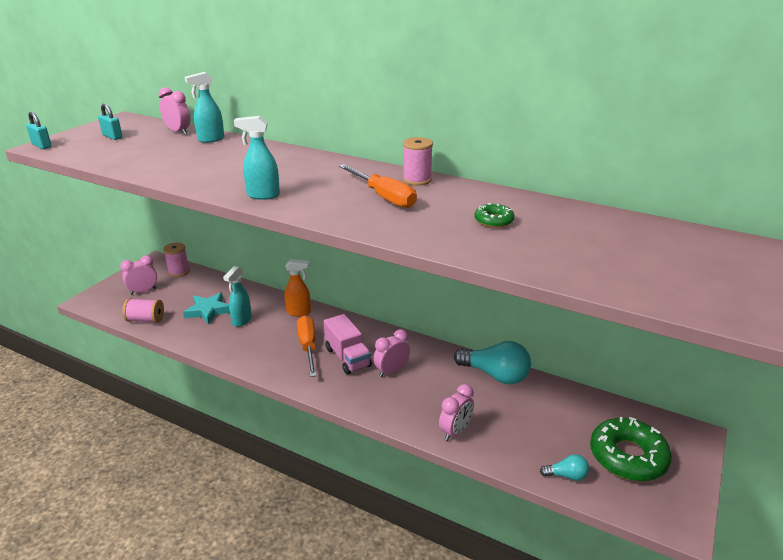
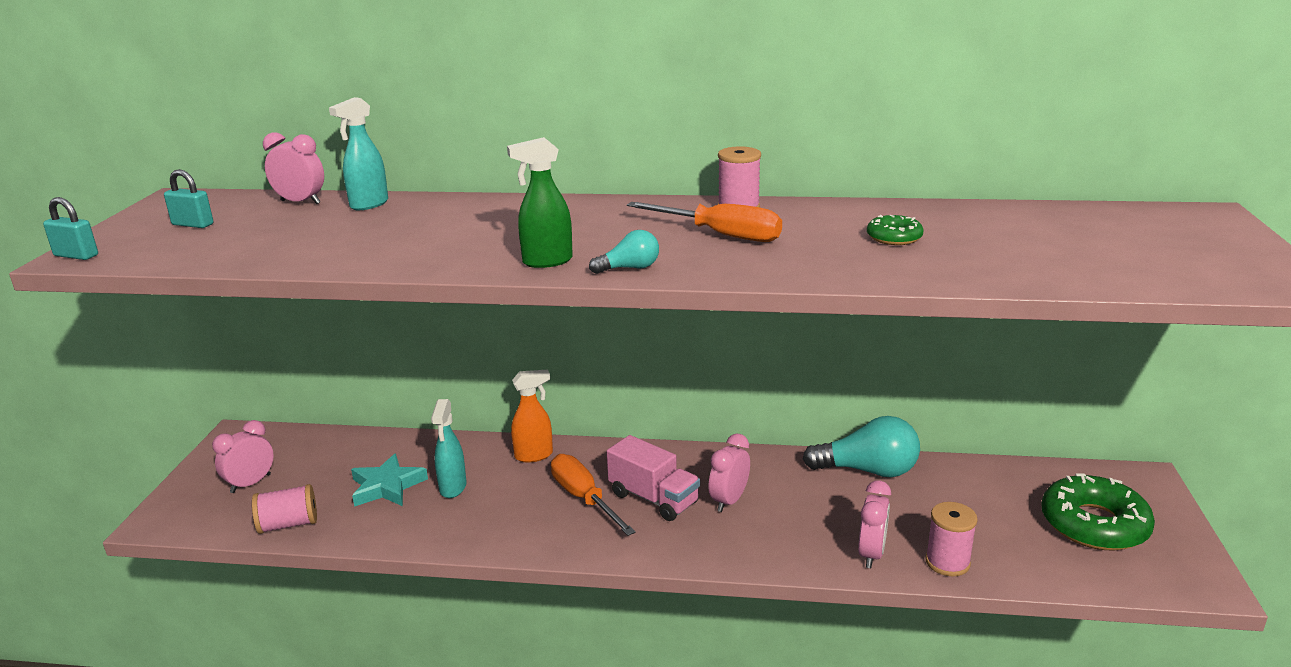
camera: 20 degrees left, 5 degrees down
(179, 272) = (292, 441): pink spool -> pink spool (947, 562)
(263, 195) = (546, 261): turquoise spray bottle -> green spray bottle
(566, 475) = (1043, 567): turquoise light bulb -> turquoise light bulb (629, 268)

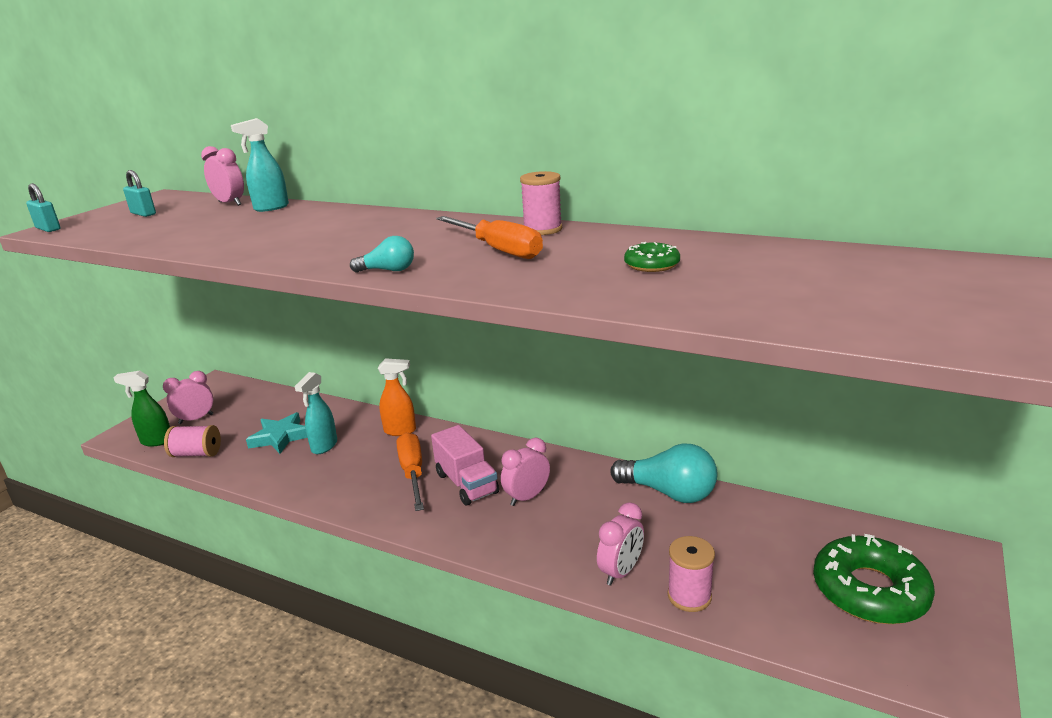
camera: 20 degrees right, 0 degrees up
(546, 261) = (333, 259): green spray bottle -> green spray bottle (156, 441)

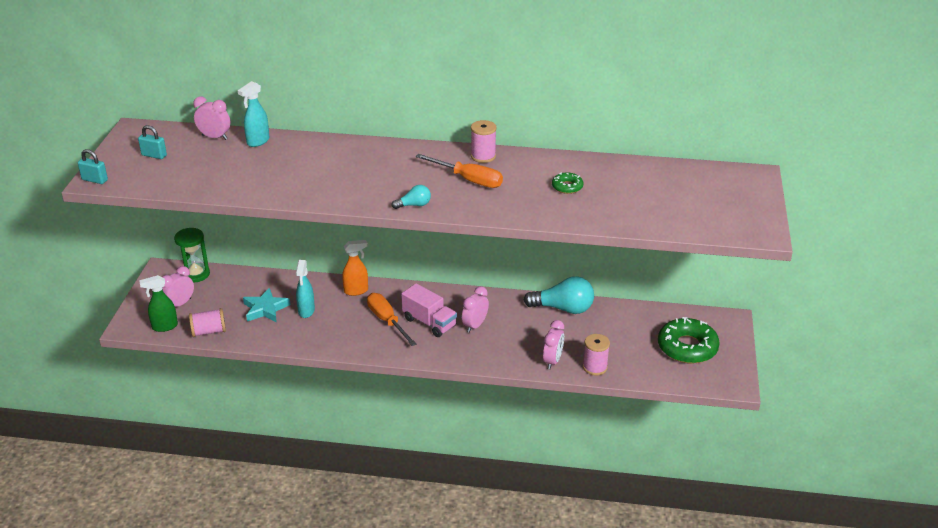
camera: 20 degrees left, 10 degrees up
(241, 390) = (195, 274): none -> green hourglass

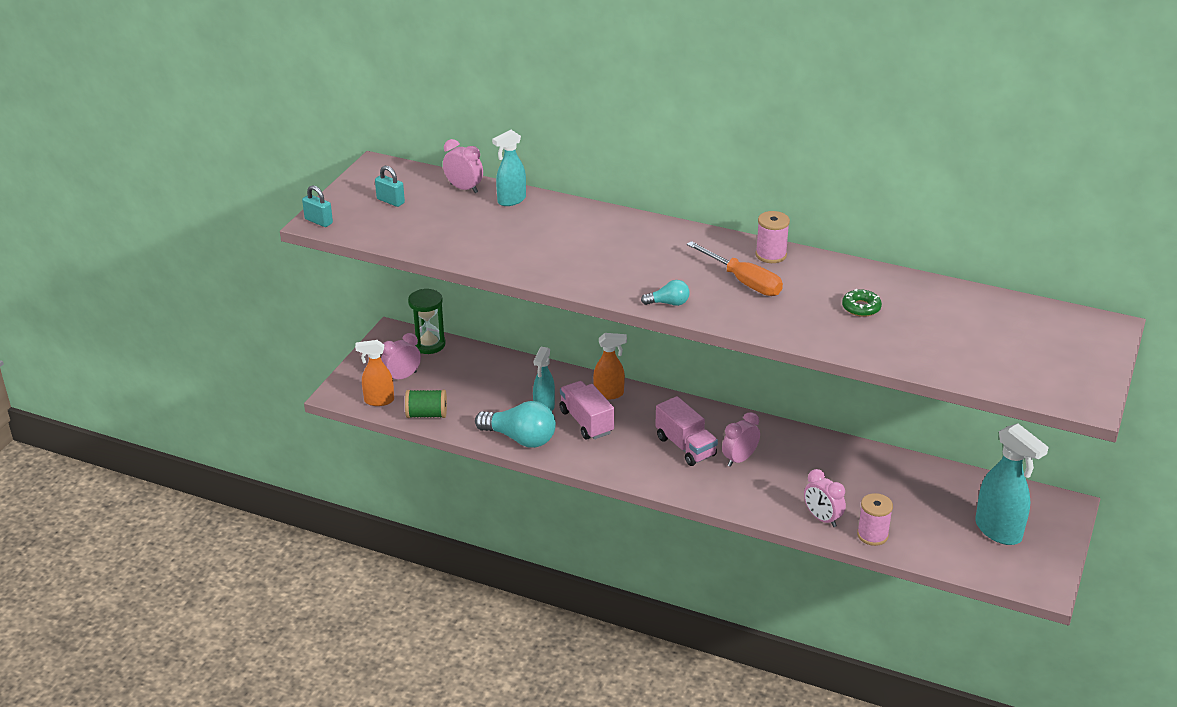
camera: 15 degrees right, 0 degrees up
(164, 327) = (378, 401): green spray bottle -> orange spray bottle
(209, 331) = (427, 414): pink spool -> green spool
(265, 309) = (497, 398): turquoise star -> none
(344, 316) = (586, 422): none -> pink truck
(387, 321) = (635, 436): orange screwdriver -> none
(552, 361) = (822, 518): pink clock -> pink clock turned 105 degrees clockwise
(563, 308) = (855, 456): turquoise light bulb -> turquoise light bulb (520, 438)
(687, 347) = (998, 531): green donut -> turquoise spray bottle

